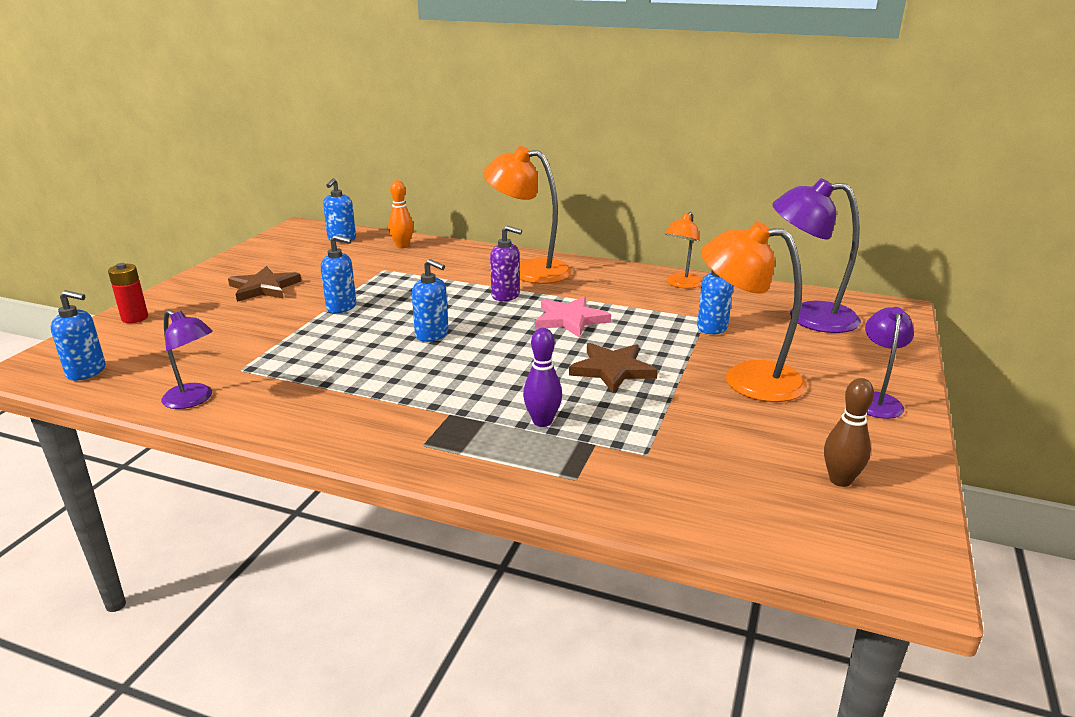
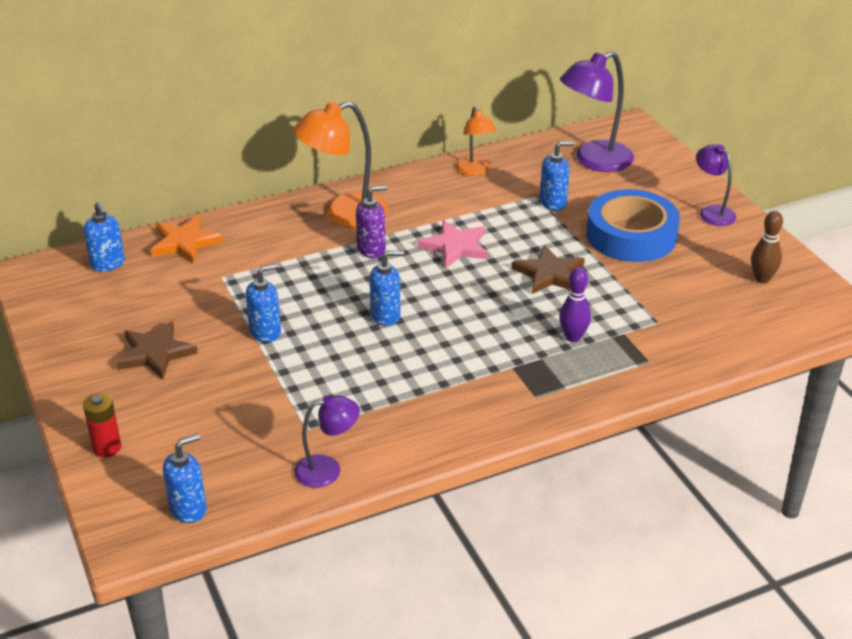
camera: 45 degrees left, 10 degrees up
(402, 246) = (185, 242): orange bowling pin -> orange star
(747, 379) = (631, 235): orange lamp -> blue tape

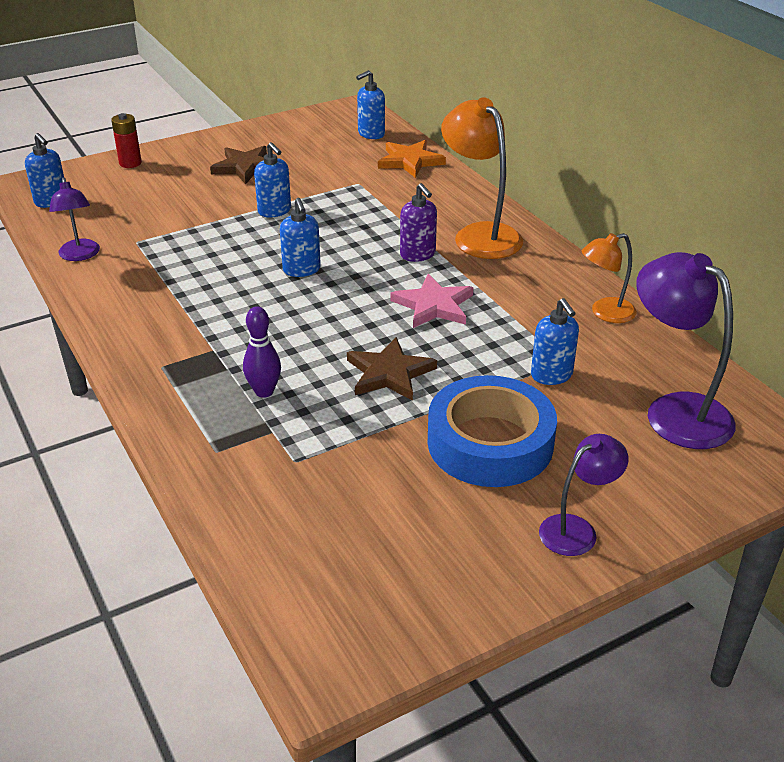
camera: 85 degrees right, 0 degrees up
(762, 279) = (405, 574): brown bowling pin -> none

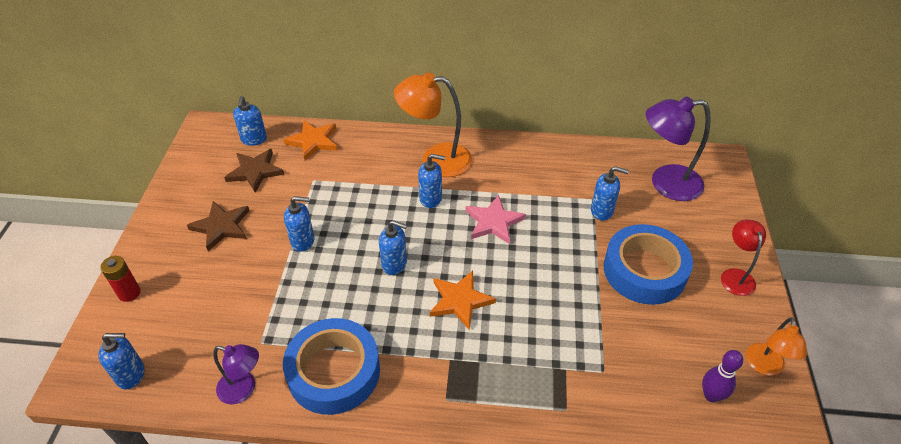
camera: 55 degrees left, 10 degrees up
(138, 291) = (334, 371): none -> blue tape
(264, 391) = (520, 353): purple bowling pin -> purple bowling pin (711, 395)
(295, 327) = (460, 301): none -> orange star
(389, 373) = (547, 280): brown star -> brown star (255, 171)
(418, 254) = (431, 198): purple soap dispenser -> blue soap dispenser
(577, 529) = (735, 276): purple lamp -> red lamp
(605, 313) = (561, 157): orange lamp -> orange lamp (765, 367)

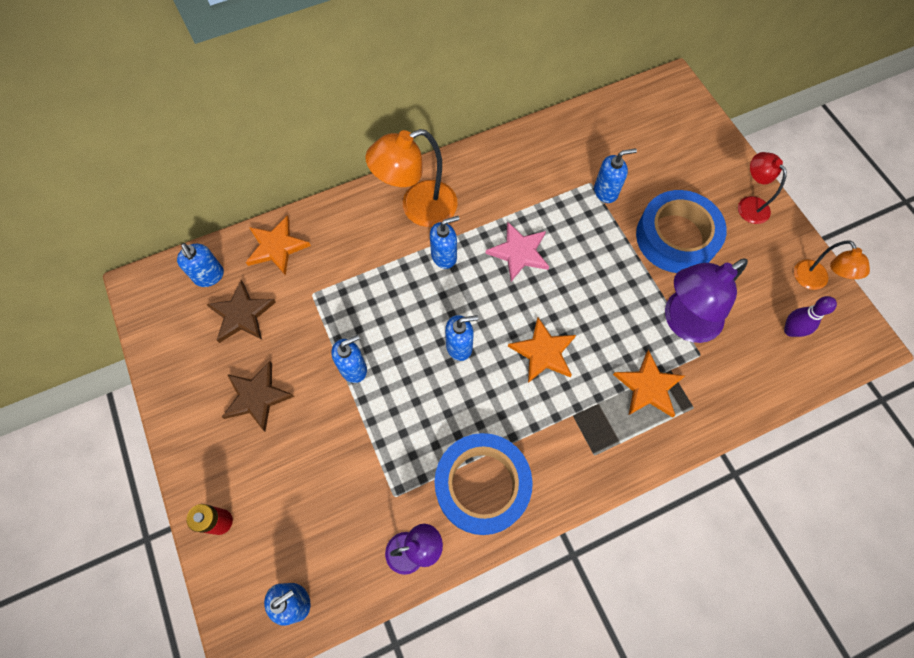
camera: 30 degrees left, 20 degrees up
(534, 372) = (648, 387): none -> orange star
(665, 183) = (641, 134): purple lamp -> purple lamp (683, 322)

